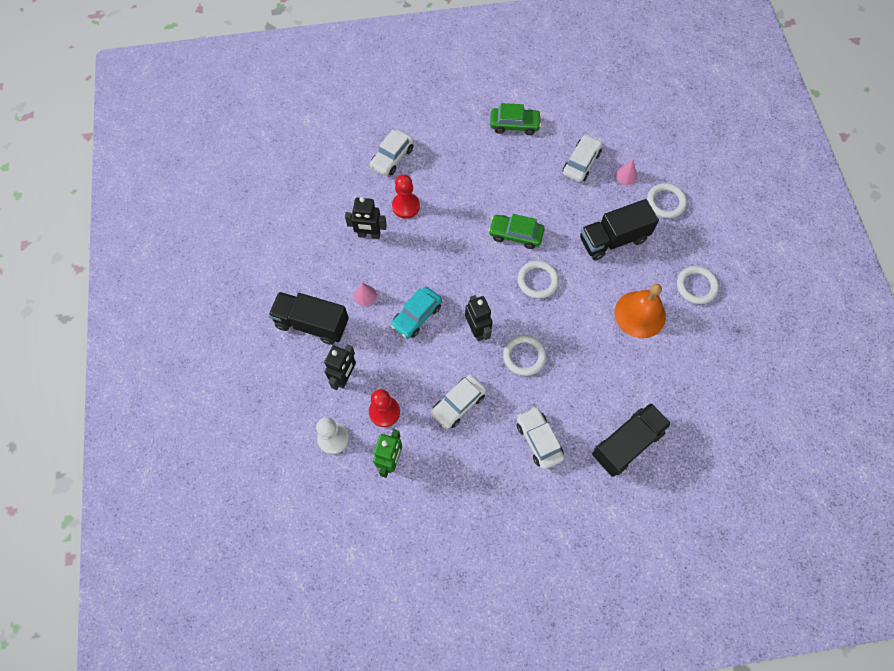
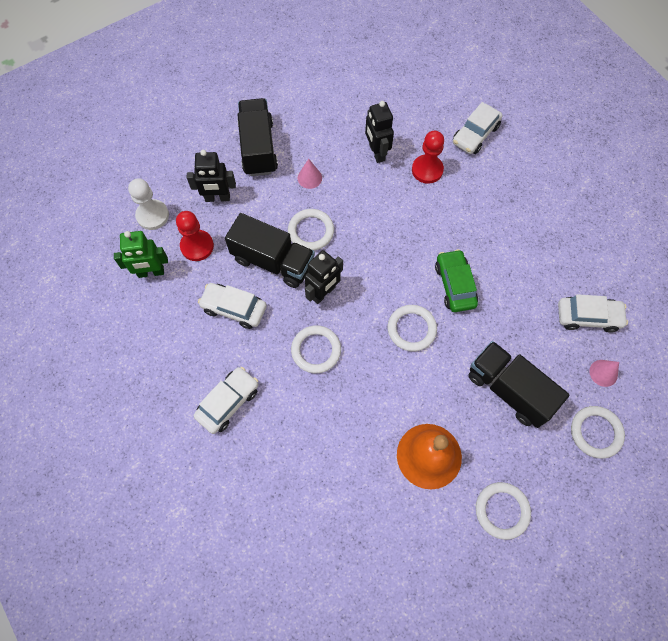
camera: 65 degrees right, 0 degrees up
(392, 158) = (475, 134): white car -> white car turned 60 degrees counterclockwise
(417, 316) = (311, 231): turquoise car -> white ring
(514, 125) = (591, 229): green car -> none
(626, 443) = (263, 498): black truck -> black truck (273, 261)

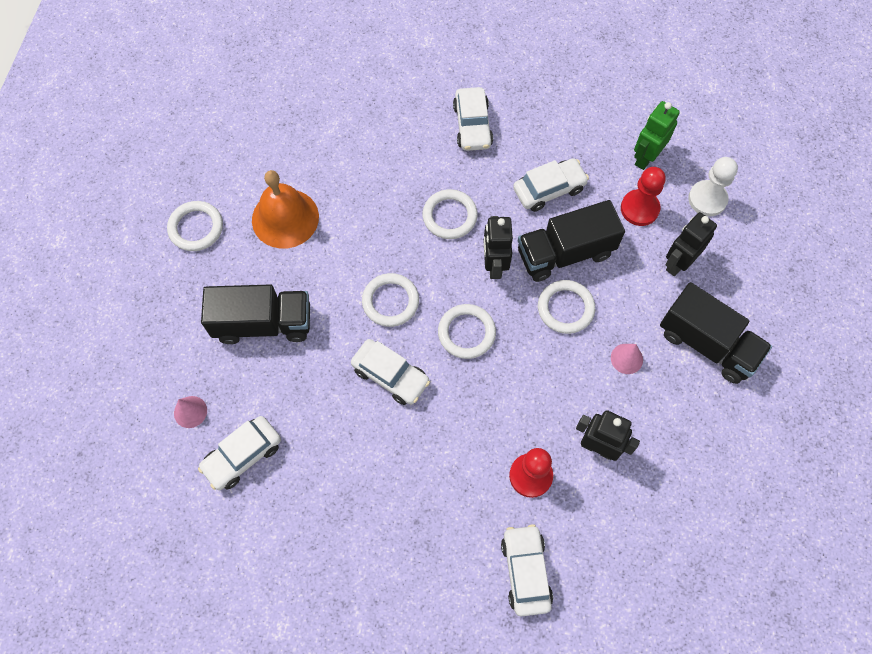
camera: 135 degrees right, 0 degrees up
(454, 285) = (390, 375): green car -> white car
(595, 432) = (161, 351): white ring -> white ring (466, 333)

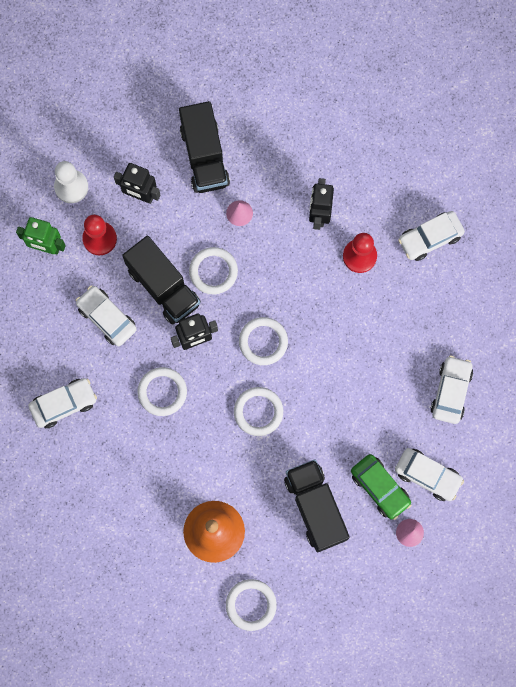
camera: 110 degrees left, 10 degrees up
(253, 398) = (380, 488): none -> green car
(390, 375) = (321, 388): white car -> white car (451, 391)
(707, 344) = (204, 156): black truck -> black truck turned 150 degrees clockwise

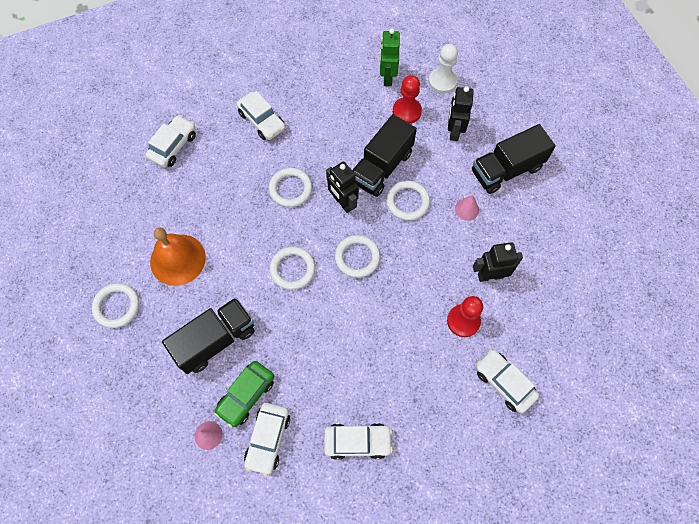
camera: 75 degrees right, 10 degrees down
(107, 318) = (342, 133): white car -> white car (173, 146)

